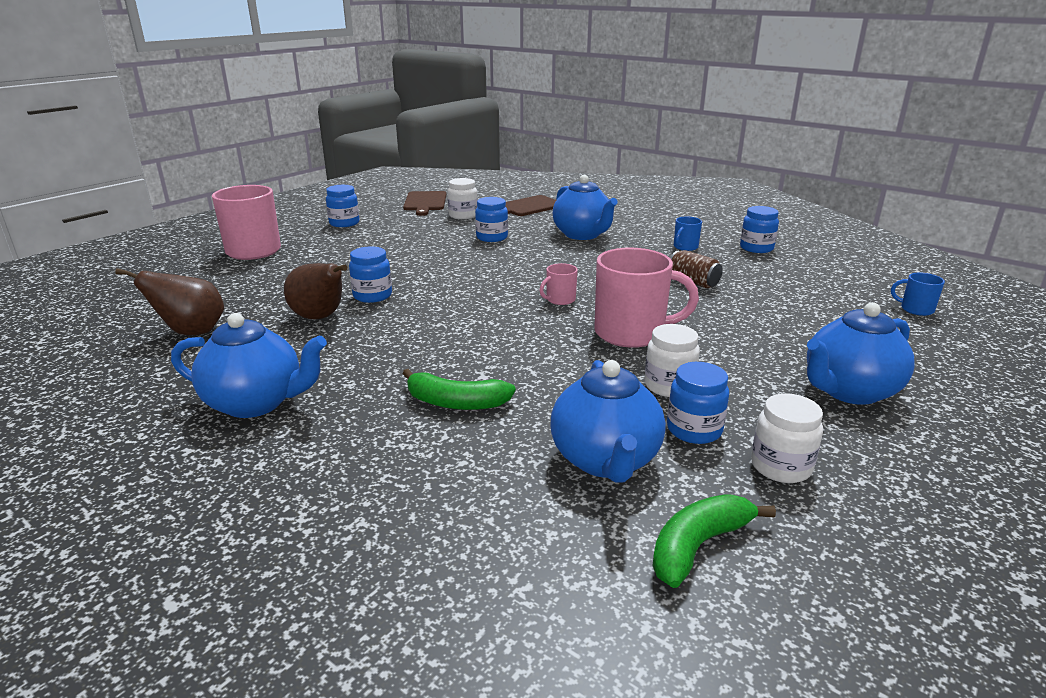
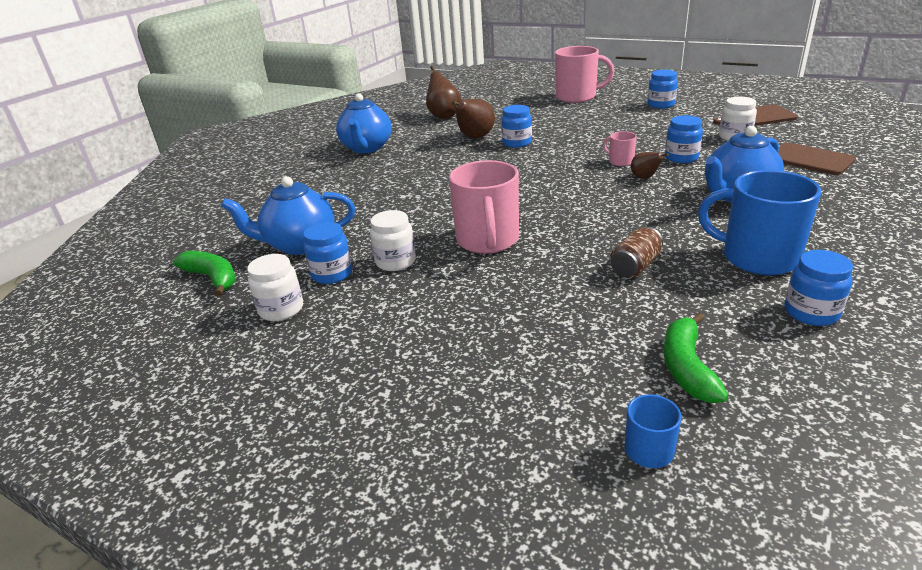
camera: 85 degrees right, 5 degrees up
(456, 403) = (368, 193): green banana -> green banana (687, 367)
(526, 255) = (645, 178): none -> brown pear
(560, 300) = (545, 204): pink mug -> pink mug (620, 161)
(685, 247) = (757, 258): blue mug -> blue mug, size x2.13
(849, 391) = (394, 354): blue teapot -> none

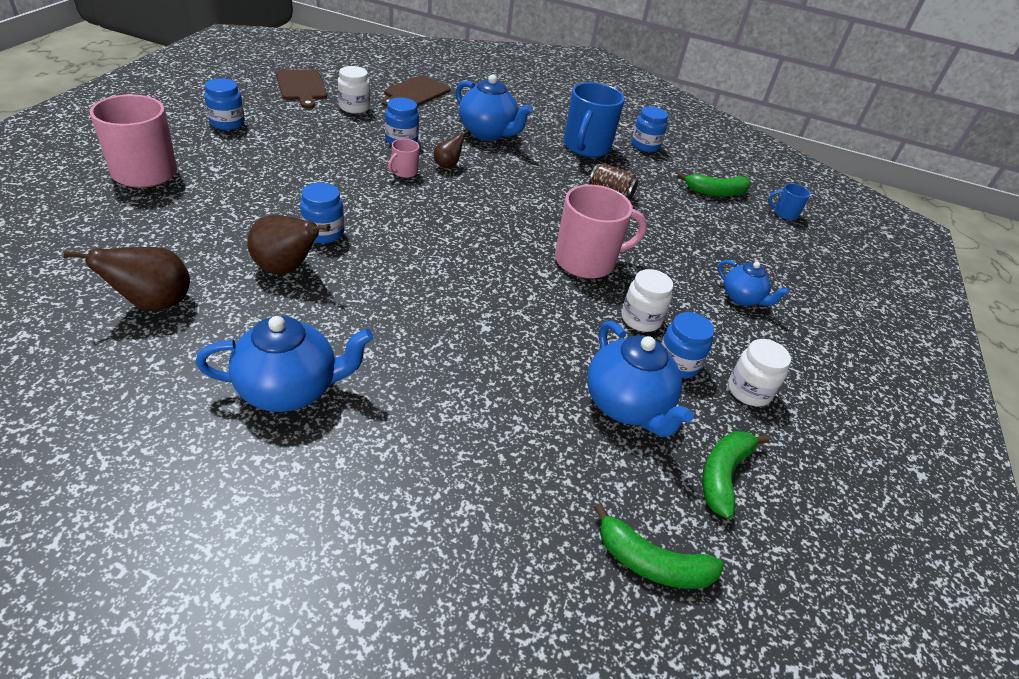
camera: 110 degrees left, 10 degrees up
(180, 241) = (651, 563): none -> green banana
(415, 336) = (742, 298): none -> blue teapot

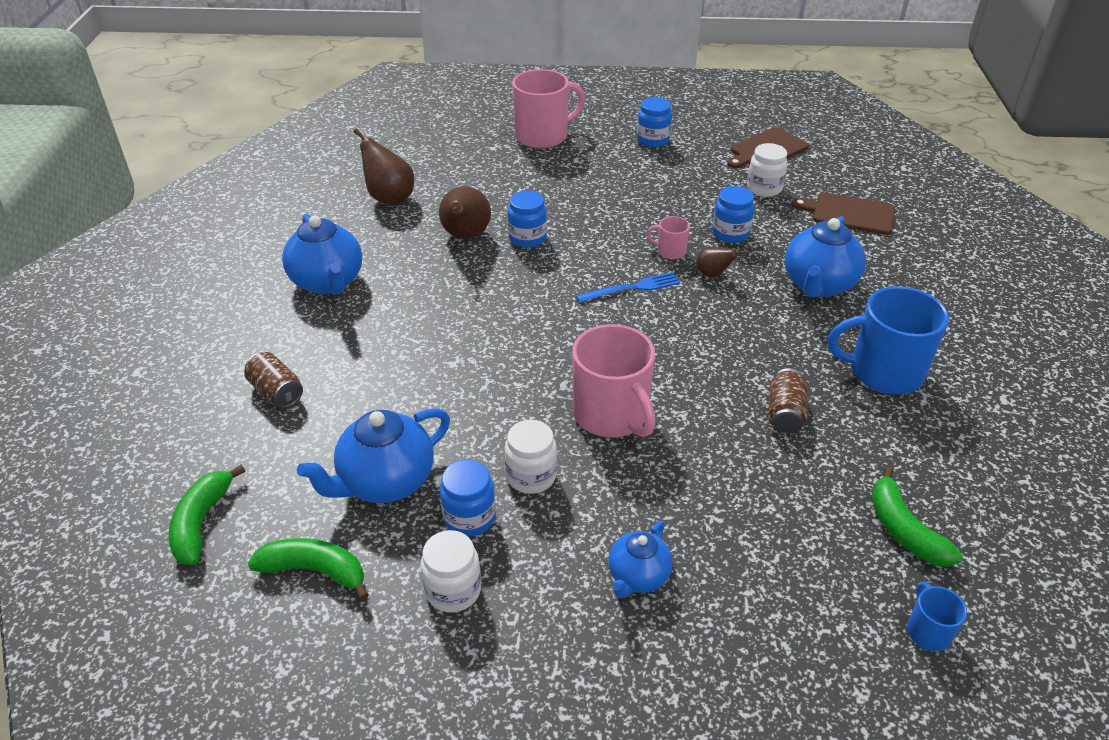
camera: 80 degrees right, 0 degrees up
(440, 204) = (632, 288): none -> blue fork
(469, 468) = (276, 392): none -> brown can
(645, 146) = (961, 431): blue jar -> none

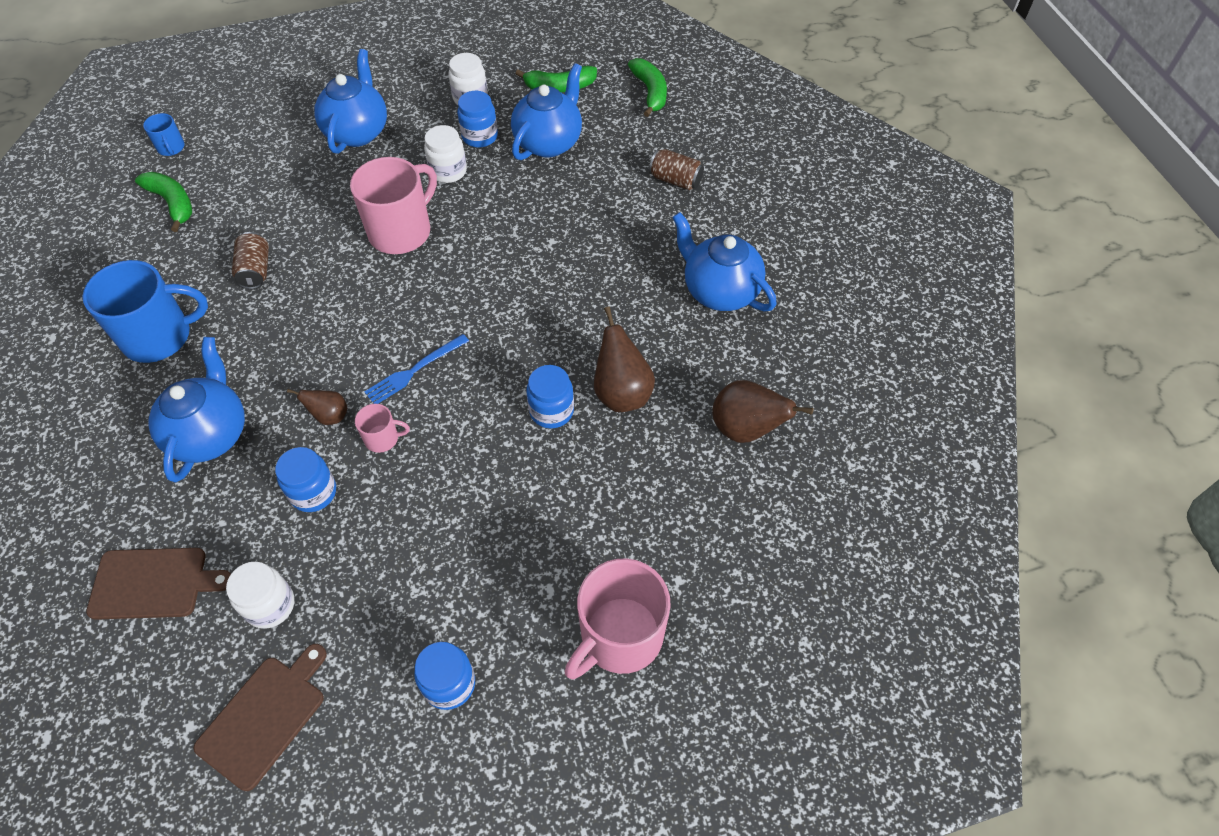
camera: 160 degrees right, 15 degrees up
(611, 415) = (401, 231): pink mug -> pink mug turned 90 degrees clockwise
(638, 577) = (357, 132): blue teapot -> blue teapot, size x1.68

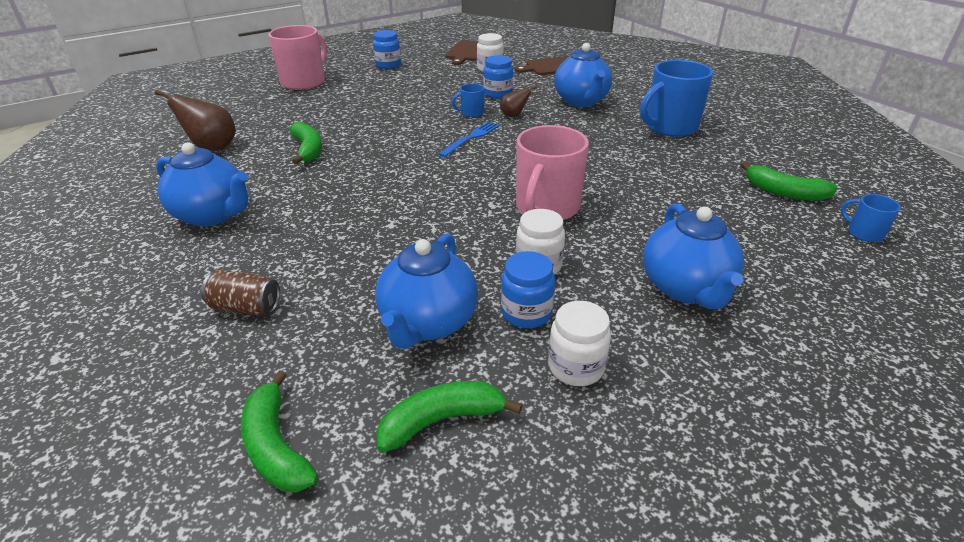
camera: 165 degrees right, 20 degrees down
(255, 270) = (647, 165): brown can -> none
(382, 438) = (471, 113): pink mug -> blue mug
(551, 411) = (360, 136): blue jar -> none
(621, 393) = (308, 149): brown pear -> green banana

